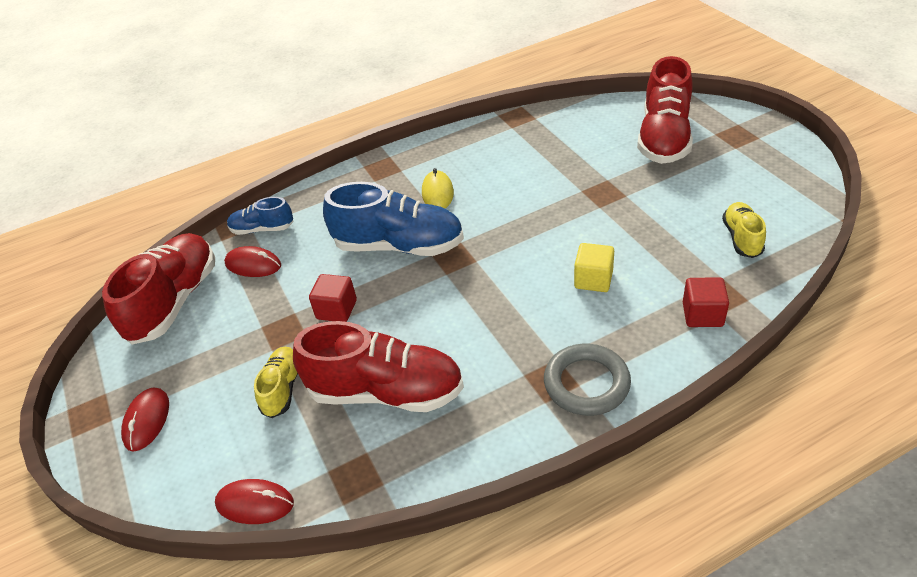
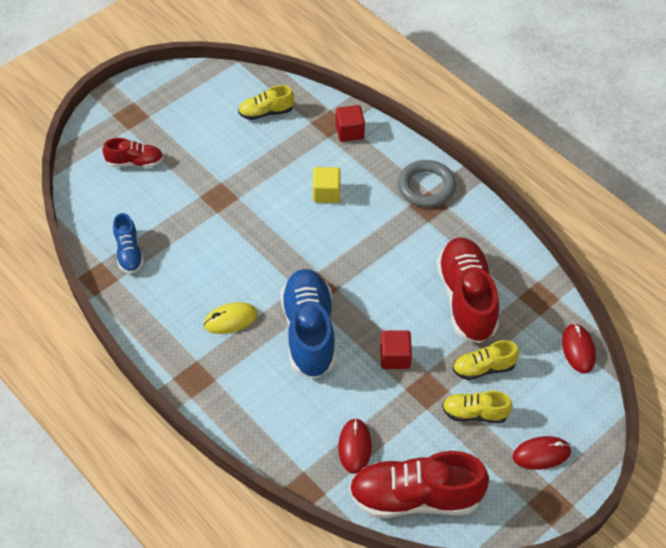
camera: 110 degrees left, 10 degrees up
(232, 368) = (475, 413): none -> yellow shoe
(262, 229) = (303, 459): blue shoe -> blue shoe (129, 253)
(664, 138) = (135, 162): red shoe -> red shoe, size x0.52

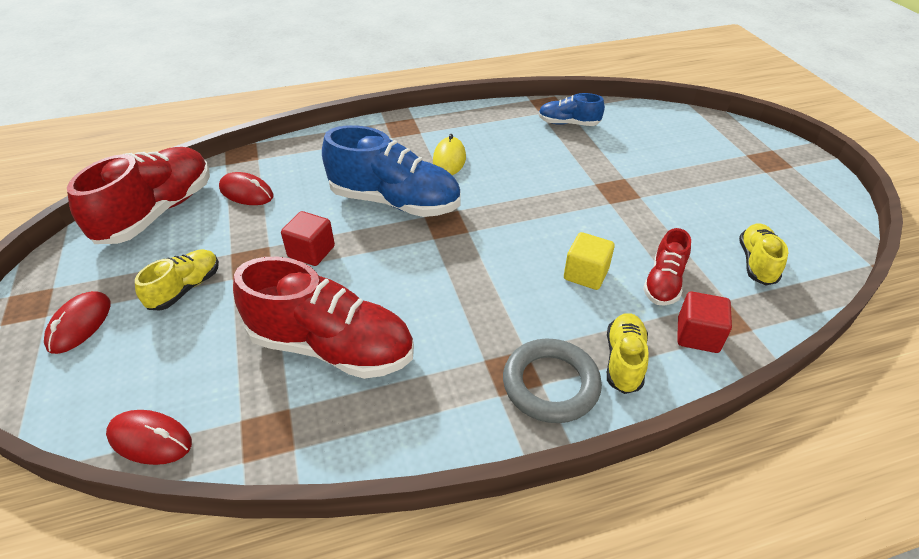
camera: 115 degrees right, 10 degrees down
(135, 162) = (692, 149): red shoe -> red shoe (663, 282)
(483, 368) = (227, 321): yellow shoe -> yellow shoe (624, 360)

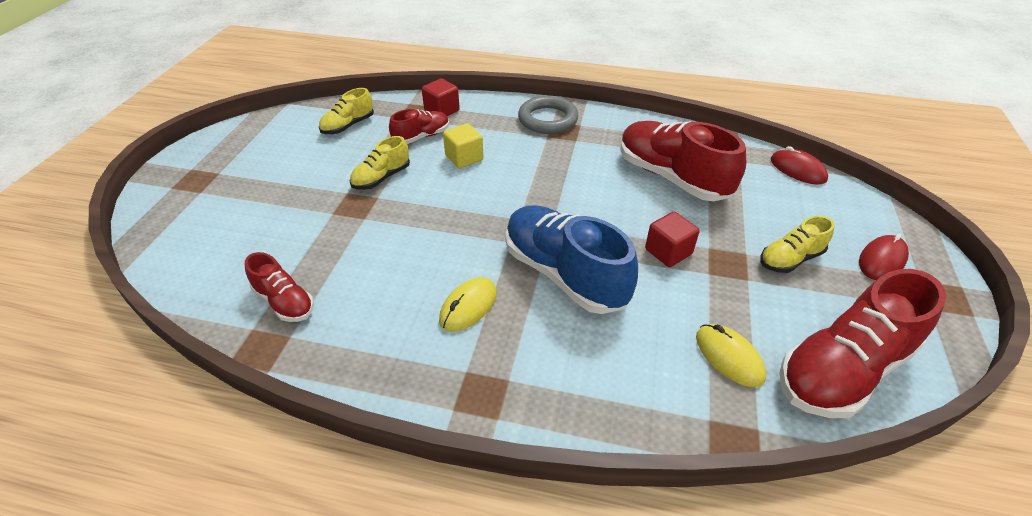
camera: 150 degrees left, 0 degrees up
(246, 192) = (729, 357): red mouse -> yellow mouse
(568, 123) = (284, 302): blue shoe -> red shoe
(624, 360) = (496, 115): yellow shoe -> yellow shoe (381, 178)

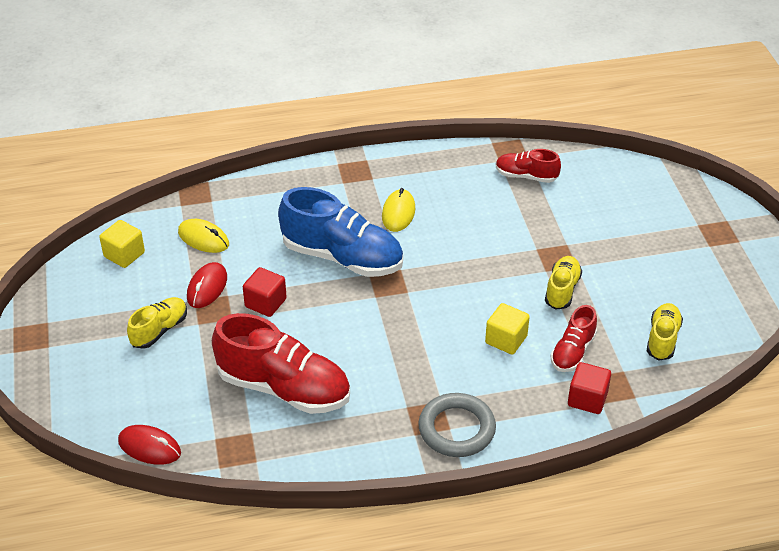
camera: 155 degrees right, 0 degrees up
(842, 370) = (124, 255): red shoe -> yellow cube
(882, 260) = (78, 356): red mouse -> red mouse (207, 287)

